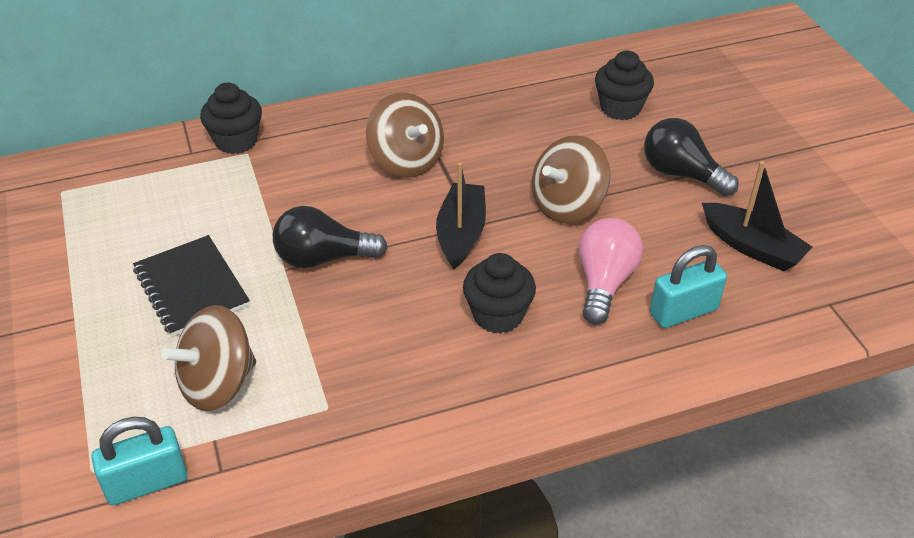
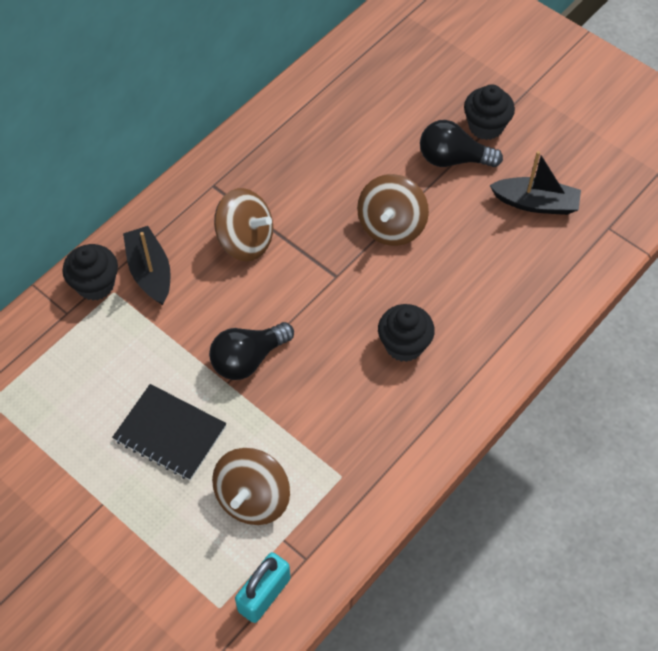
camera: 30 degrees left, 15 degrees up
(461, 234) = (333, 288): black boat -> black boat (150, 272)
(604, 282) = (457, 282): pink light bulb -> none
(620, 108) = (372, 114): black cupcake -> black cupcake (486, 126)
(683, 311) = (522, 280): turquoise padlock -> none

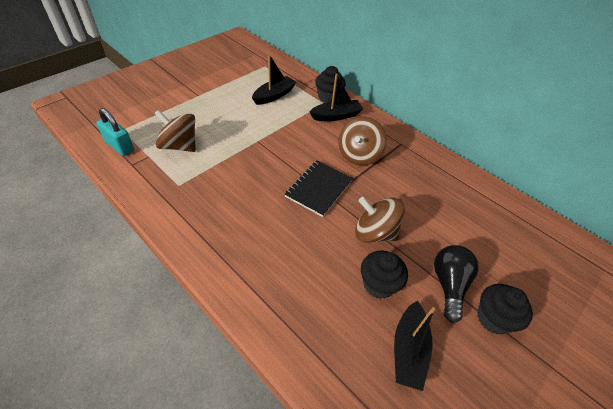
camera: 90 degrees right, 10 degrees down
(96, 372) = (274, 96): none -> black boat
(170, 433) = (231, 118): black notebook -> black notebook (319, 189)
(248, 359) = (271, 150): black light bulb -> none
(404, 345) = (269, 228): black cupcake -> black cupcake (378, 284)

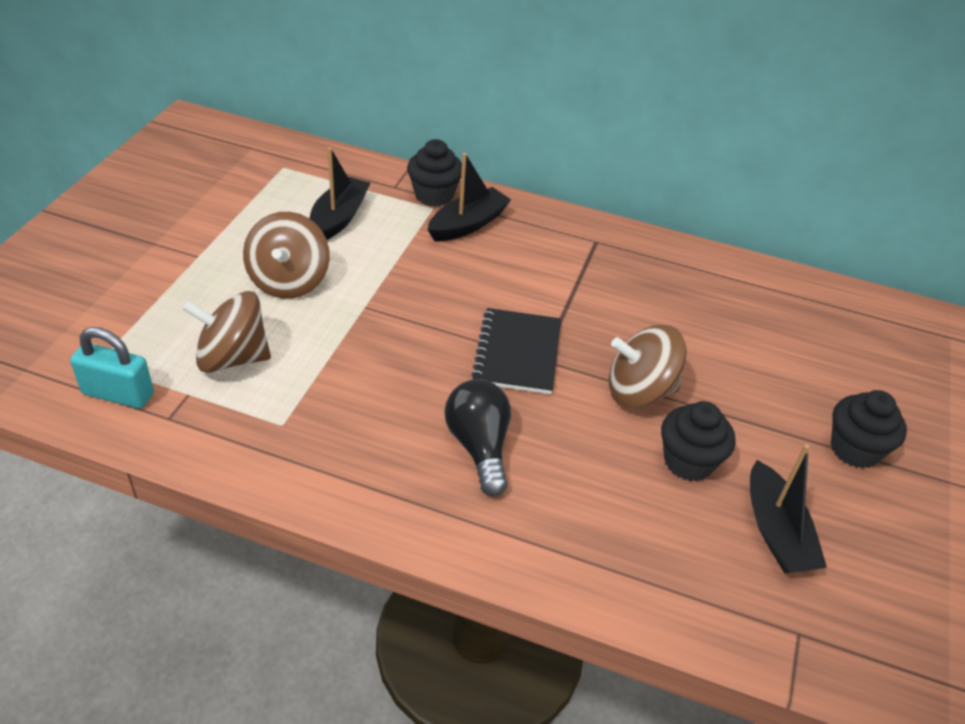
camera: 25 degrees left, 5 degrees down
(359, 155) = (544, 279): brown spinning top -> brown spinning top (289, 281)
(448, 285) = (778, 427): black light bulb -> black light bulb (479, 447)

